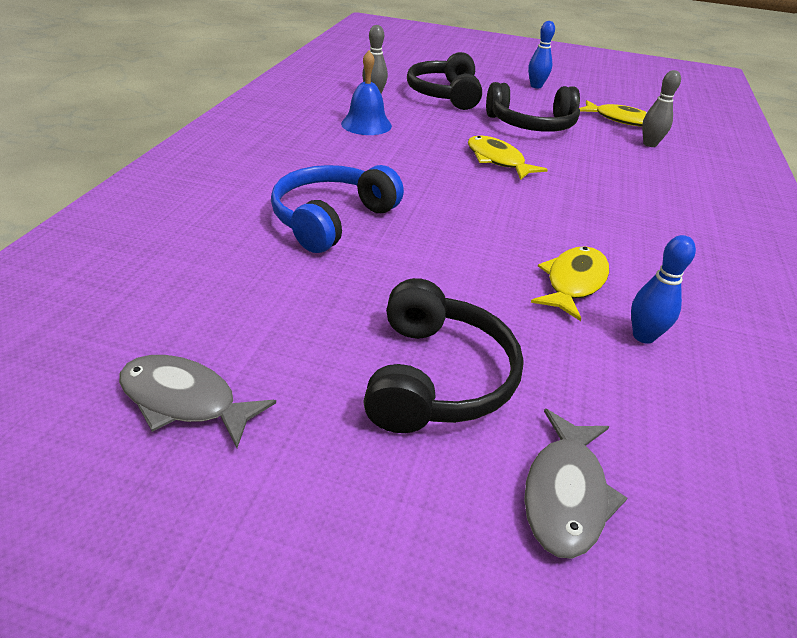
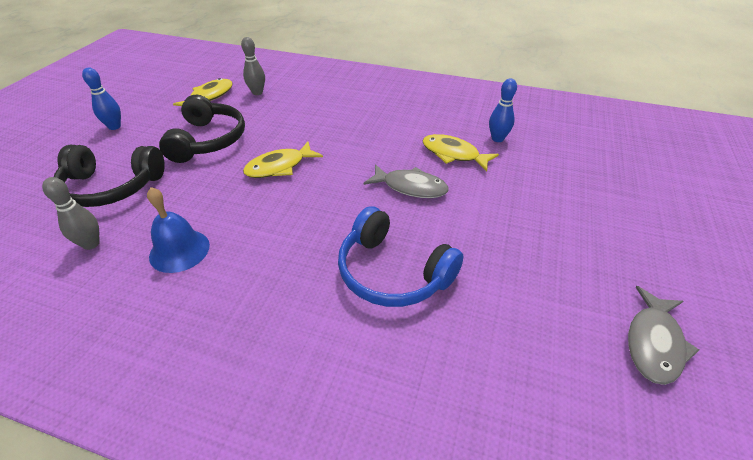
camera: 85 degrees left, 5 degrees up
(437, 377) = (568, 217): black headphones -> none
(566, 494) = (625, 181): grey fish -> grey fish (410, 187)

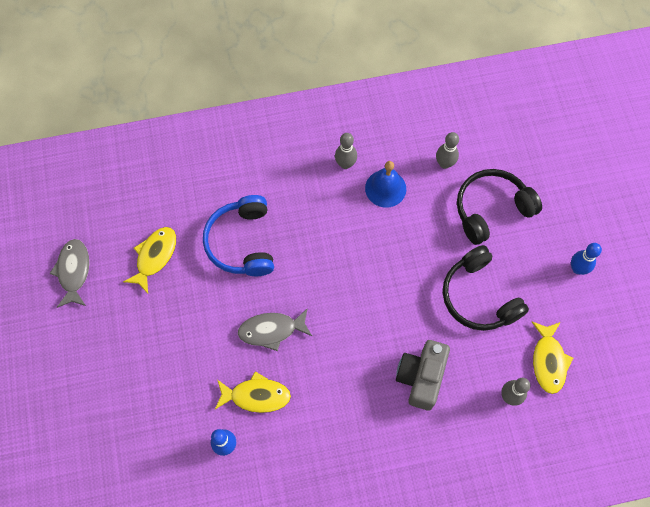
camera: 150 degrees right, 25 degrees up
(191, 300) = (345, 164): none -> grey bowling pin
(279, 167) = (390, 297): yellow fish -> yellow fish (155, 256)
(307, 119) = (421, 377): none -> grey camera
(392, 272) = (242, 242): blue headphones -> blue headphones turned 105 degrees counterclockwise

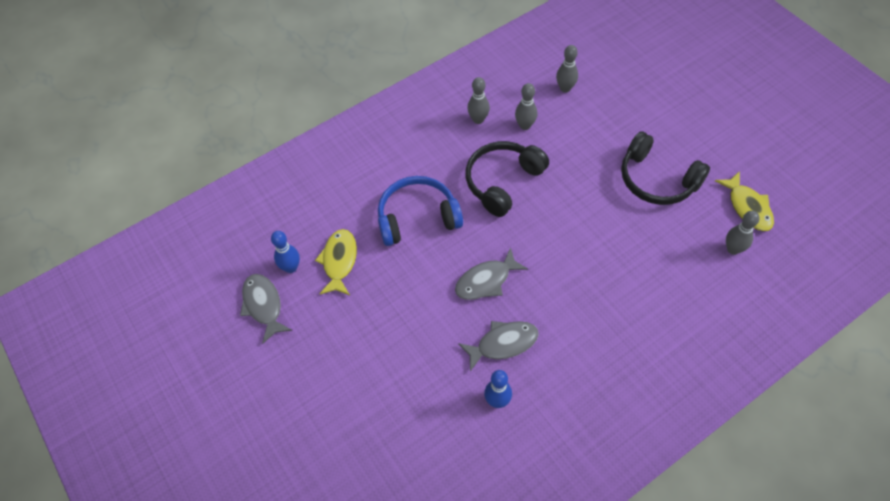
camera: 20 degrees left, 10 degrees down
(242, 242) = (417, 217): blue headphones -> blue headphones turned 105 degrees clockwise
(256, 395) = (503, 343): yellow fish -> grey fish
(385, 188) = (525, 125): blue bell -> grey bowling pin
(421, 377) = (646, 265): grey camera -> none
(491, 209) = (626, 108): black headphones -> black headphones (502, 182)
(577, 269) = (726, 126): blue bowling pin -> blue bowling pin (291, 267)

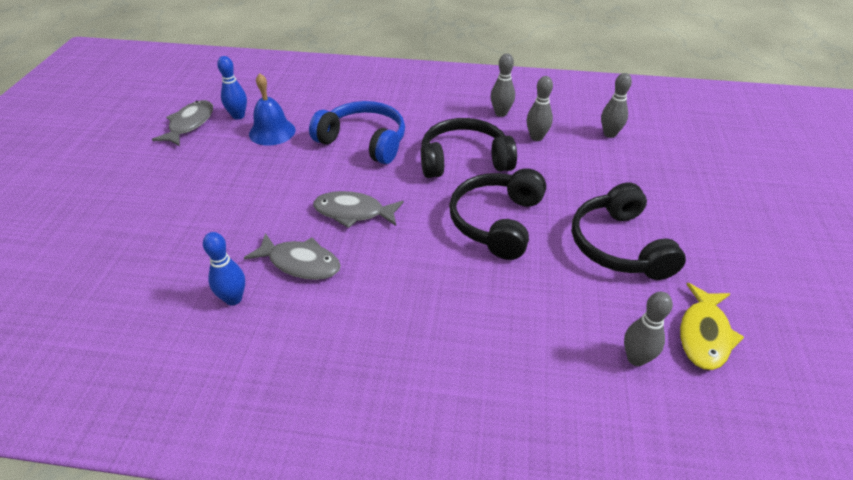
camera: 40 degrees right, 15 degrees down
(339, 261) = (272, 132): yellow fish -> blue bell
(577, 217) = (496, 222): none -> black headphones

